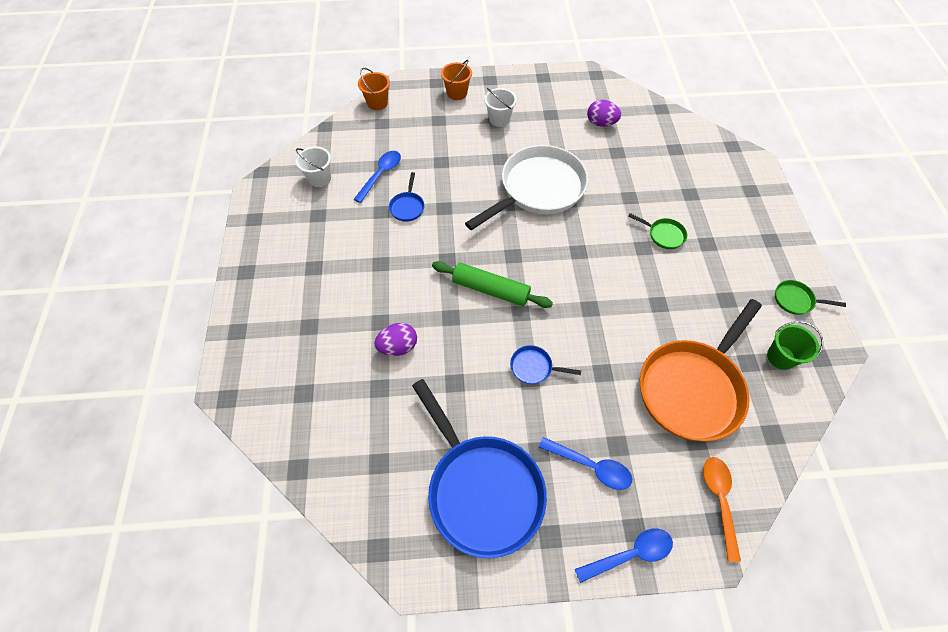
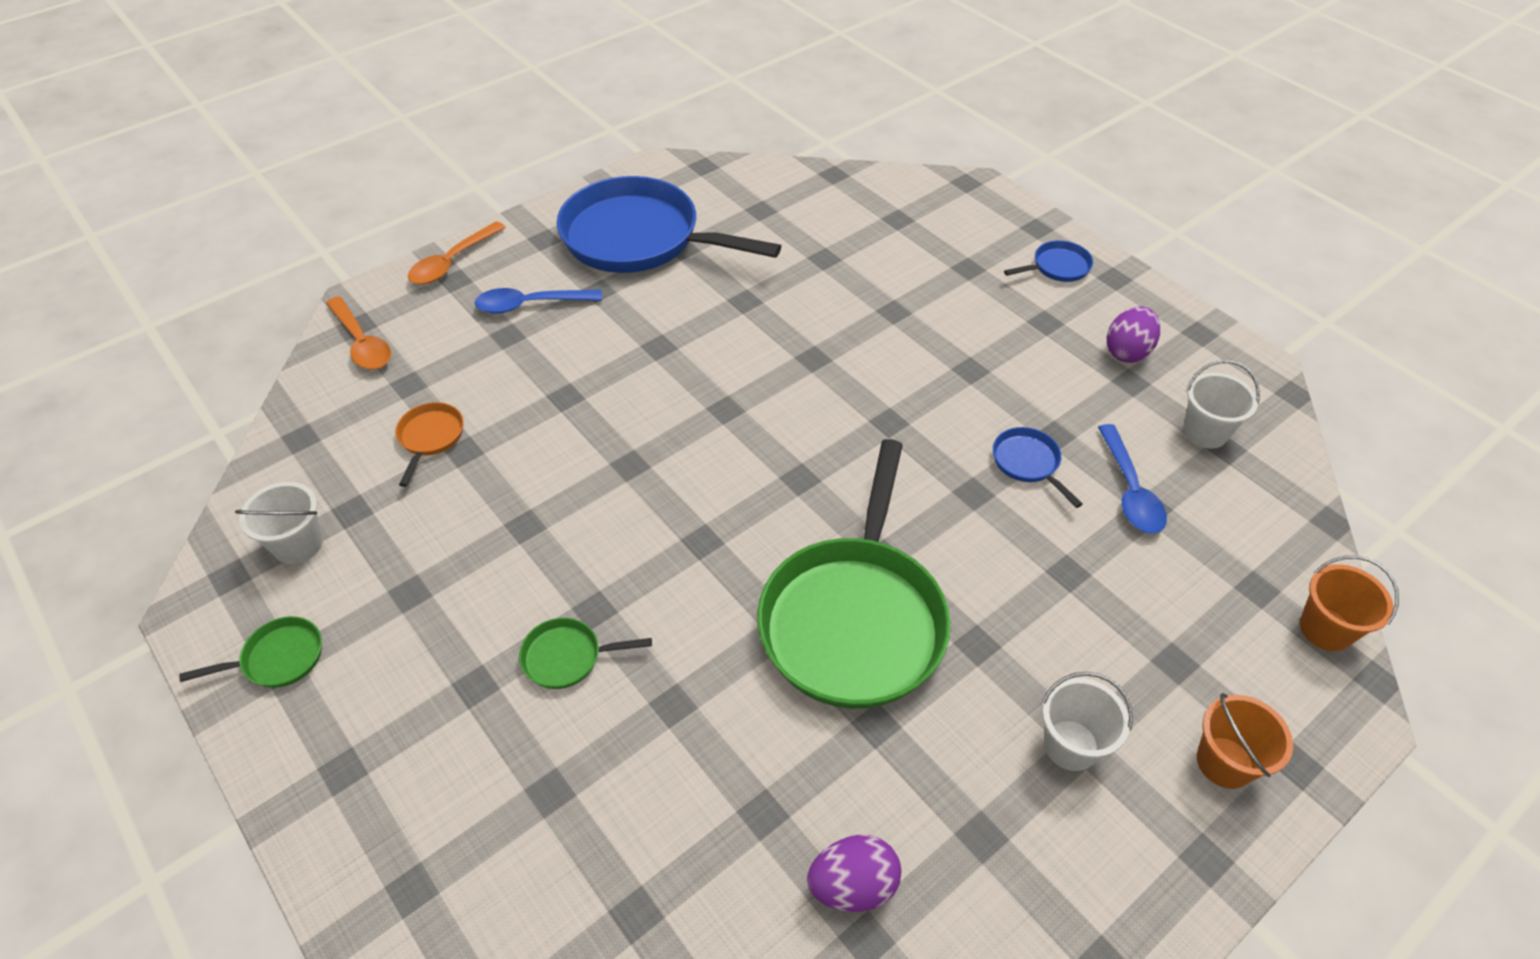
camera: 145 degrees right, 10 degrees down
(398, 347) = (845, 300): purple egg -> purple egg (1127, 351)
(490, 289) = (791, 416): green rolling pin -> none
(534, 367) = (660, 359): blue pan -> blue pan (1057, 267)
(538, 189) = (854, 619): white pan -> green pan
(630, 554) = (452, 262): blue spoon -> orange spoon
(692, 388) = (430, 437): orange pan -> orange pan, size x0.41
(781, 357) = (298, 544): green bucket -> white bucket

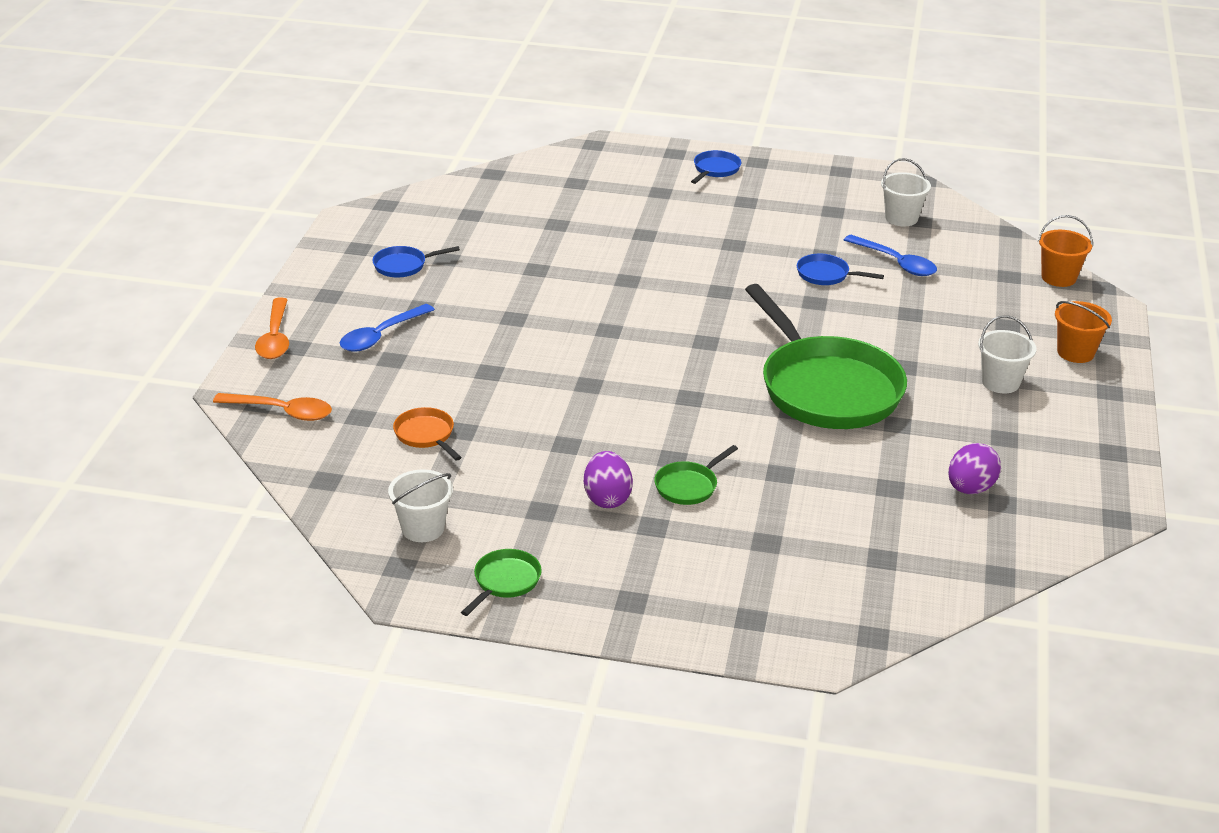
camera: 40 degrees left, 15 degrees down
(639, 238) = (403, 265): blue pan -> blue pan, size x0.41
(1127, 351) = (812, 197): purple egg -> purple egg (607, 498)

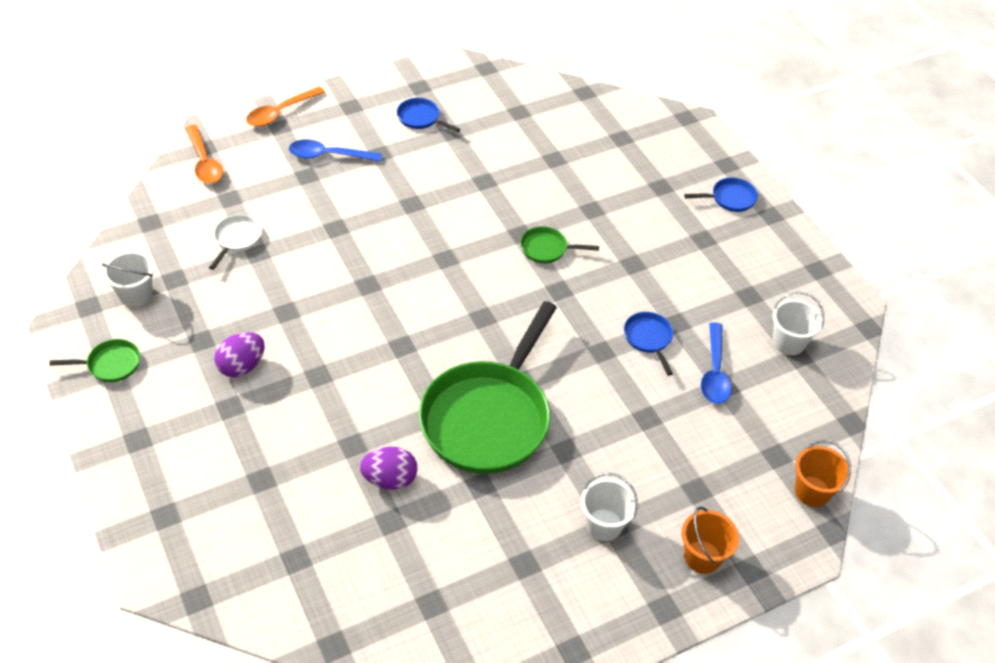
camera: 50 degrees right, 15 degrees up
(426, 435) = (237, 239): orange pan -> white pan
(688, 486) = (293, 402): green pan -> green pan (547, 249)
(970, 488) = (433, 573): purple egg -> purple egg (390, 479)

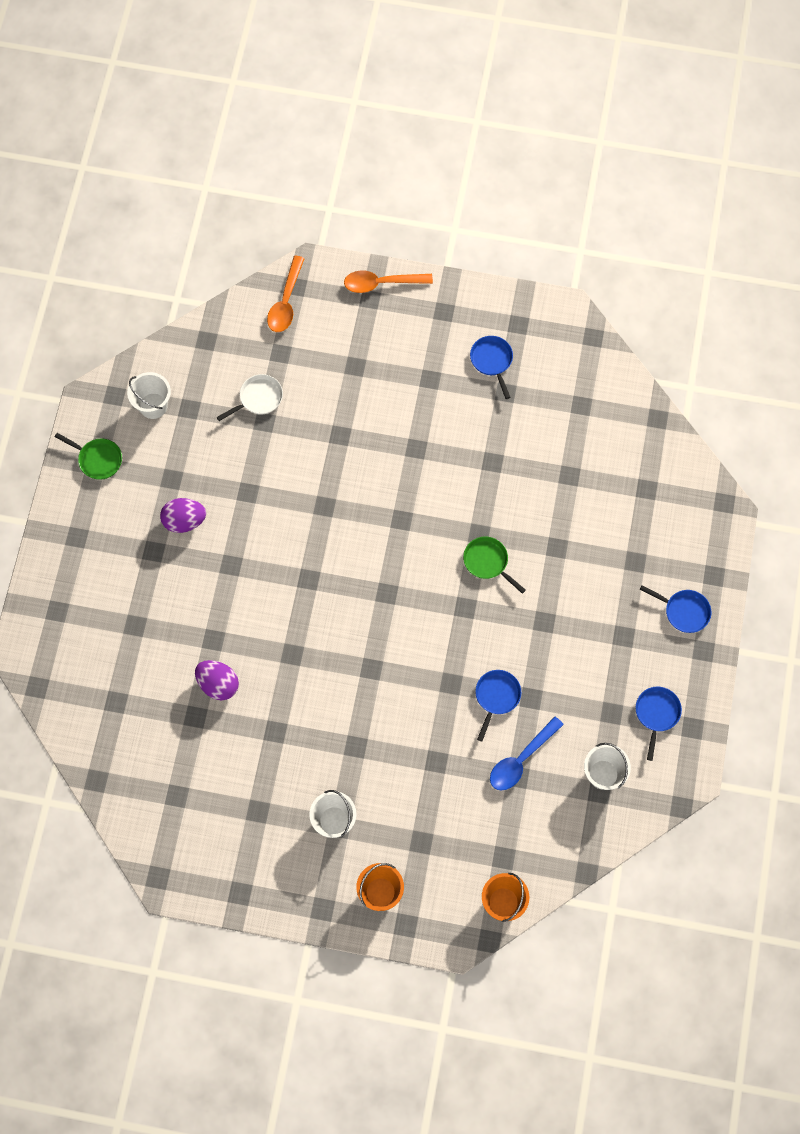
camera: 40 degrees right, 20 degrees up
(328, 155) = (387, 355): blue spoon -> none
(488, 417) = (323, 682): green pan -> none
(783, 276) = (656, 714): none -> blue pan

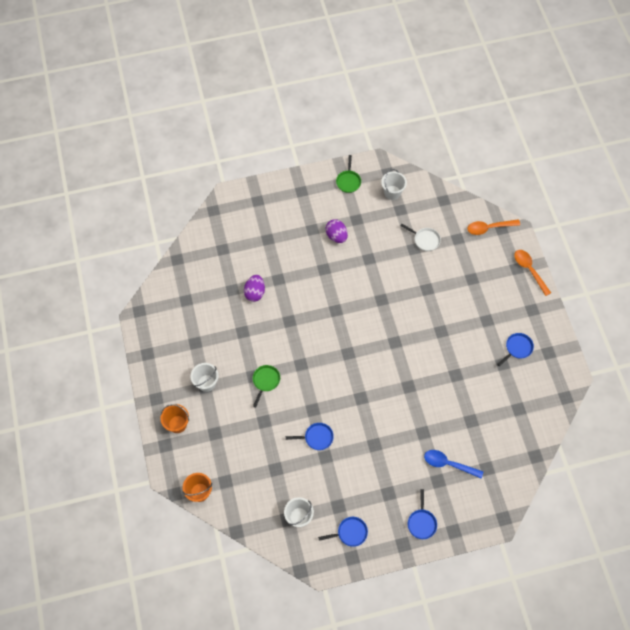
camera: 65 degrees right, 5 degrees down
(488, 562) = (394, 398): green pan -> green pan (265, 381)
(521, 759) = (286, 467): blue spoon -> blue spoon (448, 464)

